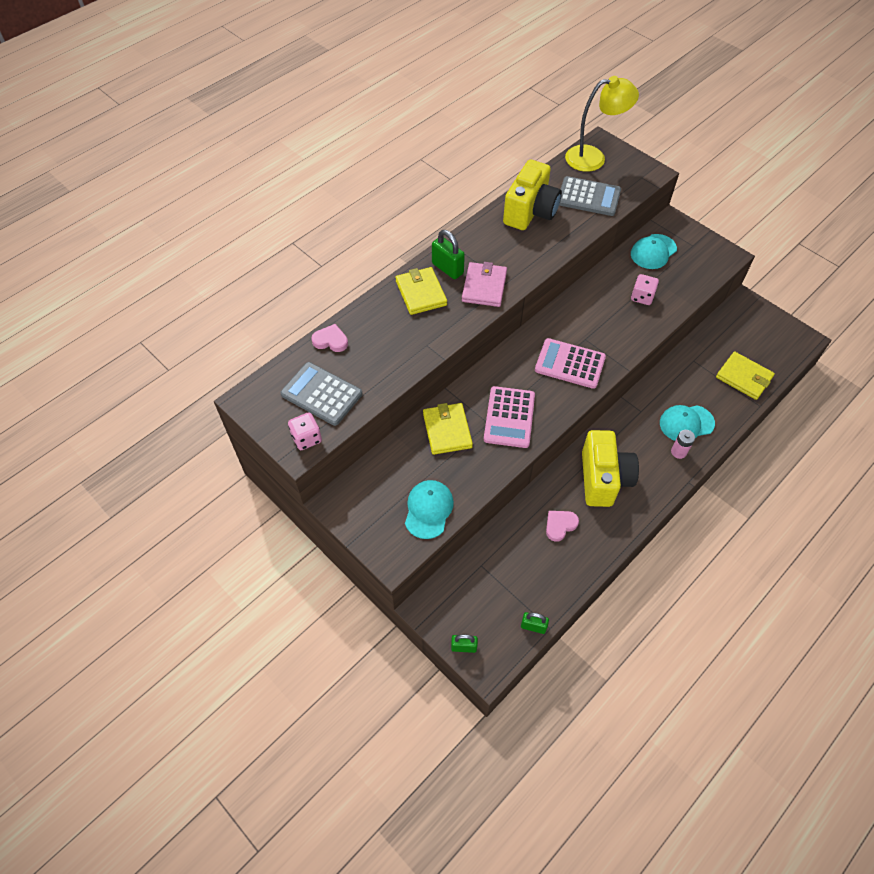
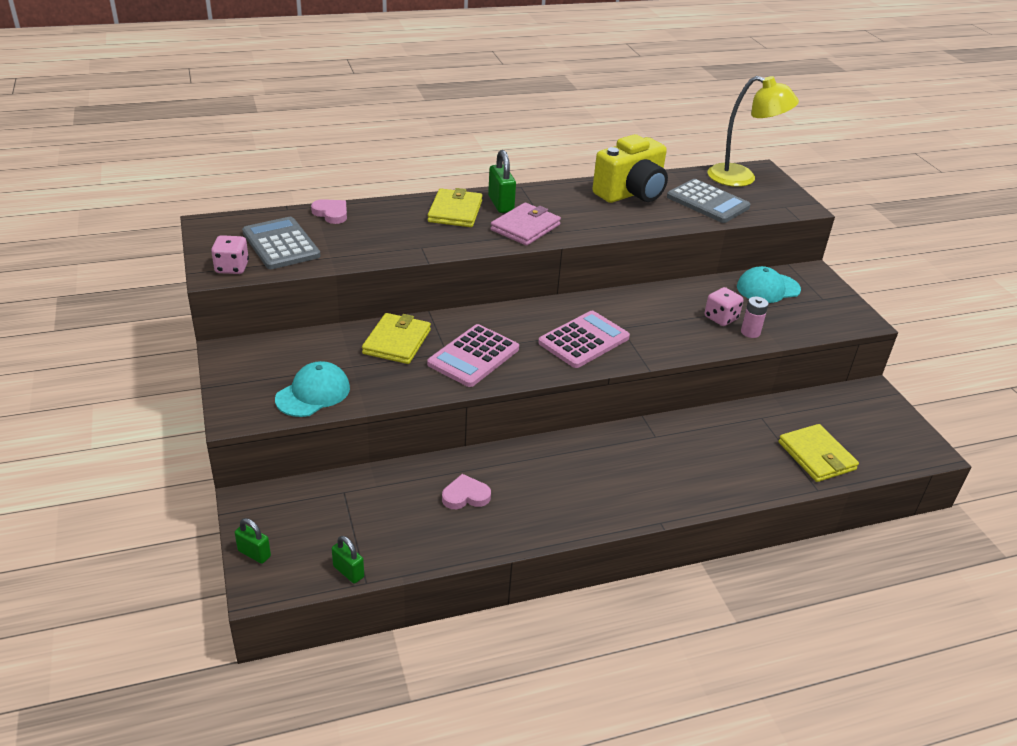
camera: 25 degrees right, 20 degrees down
(570, 364) = (584, 340): pink calculator -> pink calculator turned 90 degrees clockwise
(603, 479) = (555, 476): yellow camera -> none
(678, 452) = (671, 490): pink battery -> pink battery (750, 332)
(686, 423) = (704, 468): turquoise cap -> none

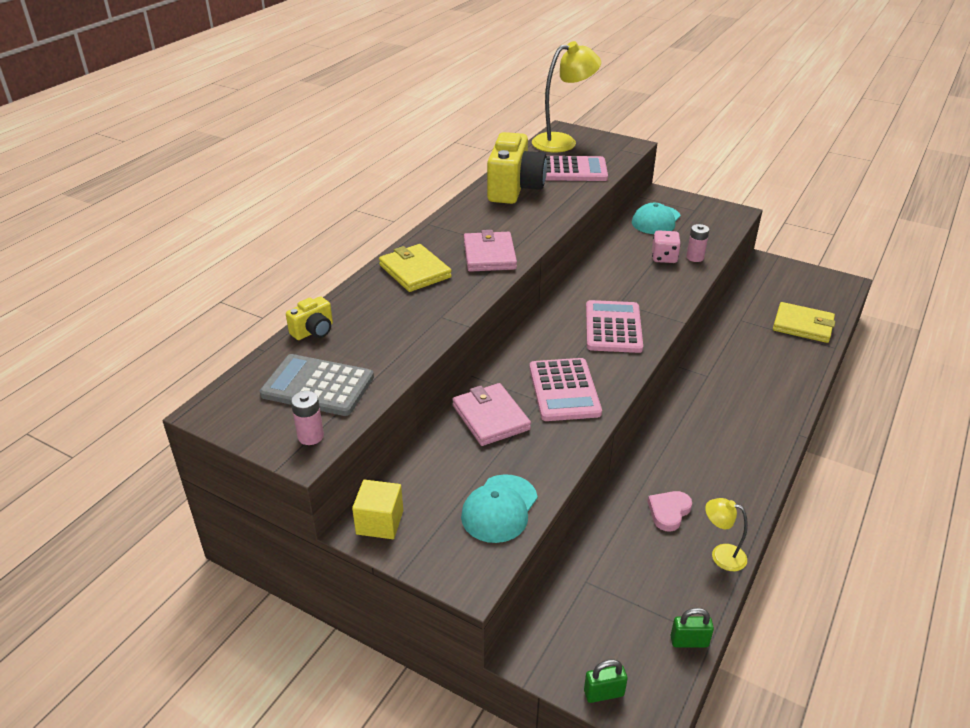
camera: 40 degrees left, 0 degrees up
(232, 267) = (310, 436): pink dice -> pink battery
(239, 354) = (380, 522): none -> yellow cube
(313, 393) = (499, 508): turquoise cap -> turquoise cap turned 150 degrees counterclockwise
(331, 213) = (313, 331): pink heart -> yellow camera
(397, 342) = (490, 417): yellow wallet -> pink wallet
(456, 546) = (721, 555): none -> yellow lamp
(500, 204) = (438, 246): green padlock -> none
(707, 202) = (572, 170): grey calculator -> pink calculator

